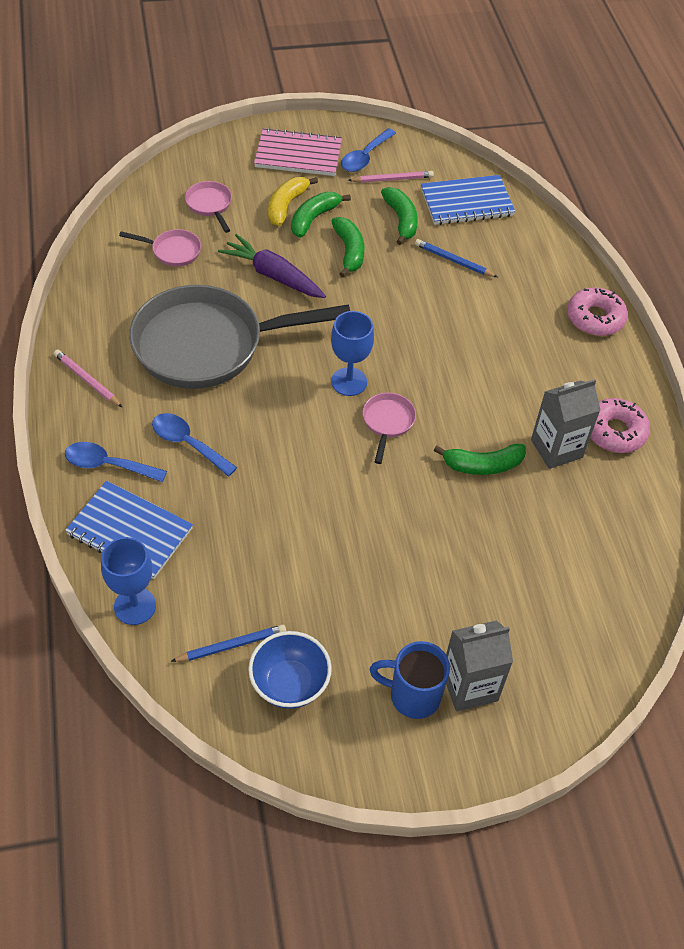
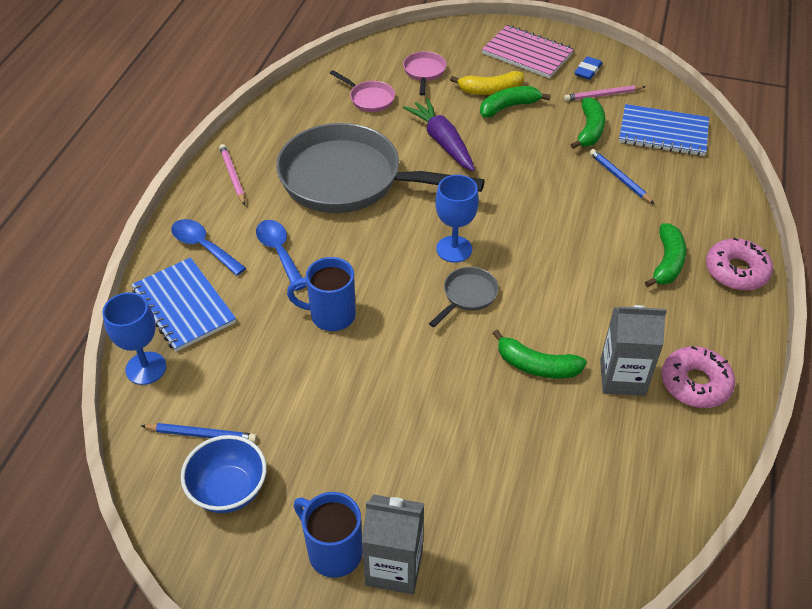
camera: 30 degrees right, 5 degrees down
(277, 487) = (331, 315): none -> blue mug
(286, 206) = (490, 90): yellow banana -> yellow banana turned 150 degrees counterclockwise
(349, 251) = (524, 142): green banana -> green banana (667, 262)
(365, 157) = (587, 71): blue spoon -> blue eraser
(387, 422) = (467, 295): pink pan -> grey pan
(392, 179) = (602, 95): pink pencil -> pink pencil turned 150 degrees clockwise

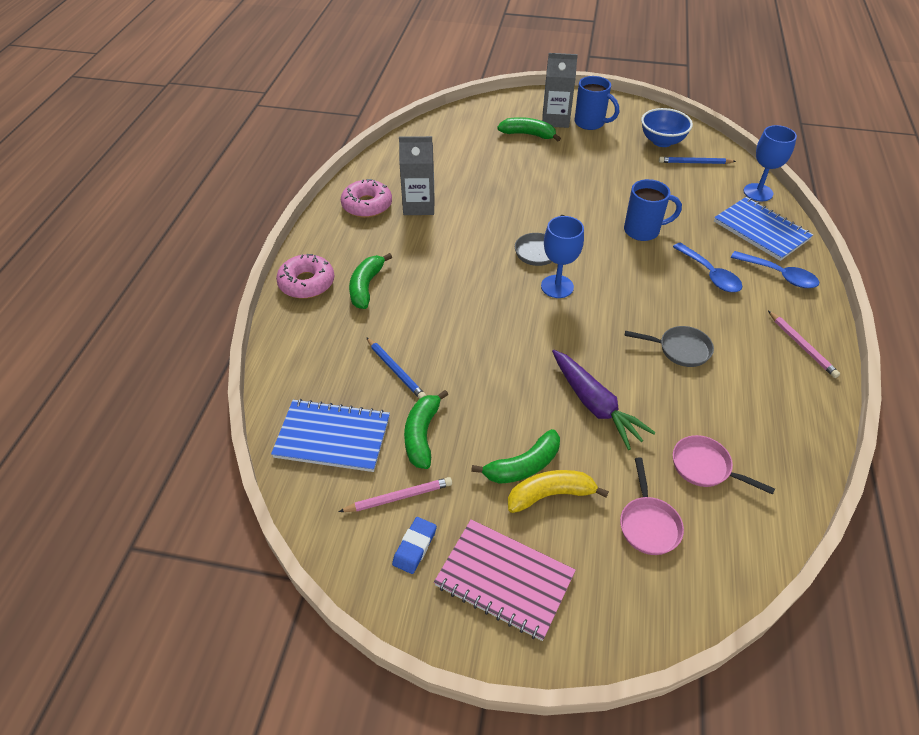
camera: 175 degrees right, 0 degrees up
(349, 179) = (680, 349): grey pan -> grey pan, size x0.40
(536, 366) = (480, 209): green banana -> green banana (528, 134)

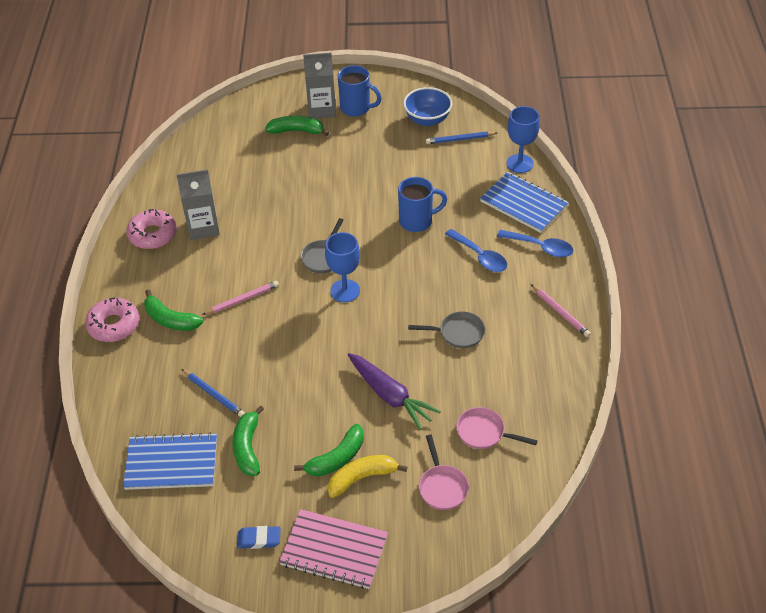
camera: 10 degrees left, 0 degrees up
(366, 286) = (170, 319): green banana -> green banana turned 60 degrees counterclockwise
(399, 497) = (238, 503): pink pencil -> pink pencil (243, 300)
(414, 547) = (259, 539): blue eraser -> blue eraser turned 75 degrees clockwise

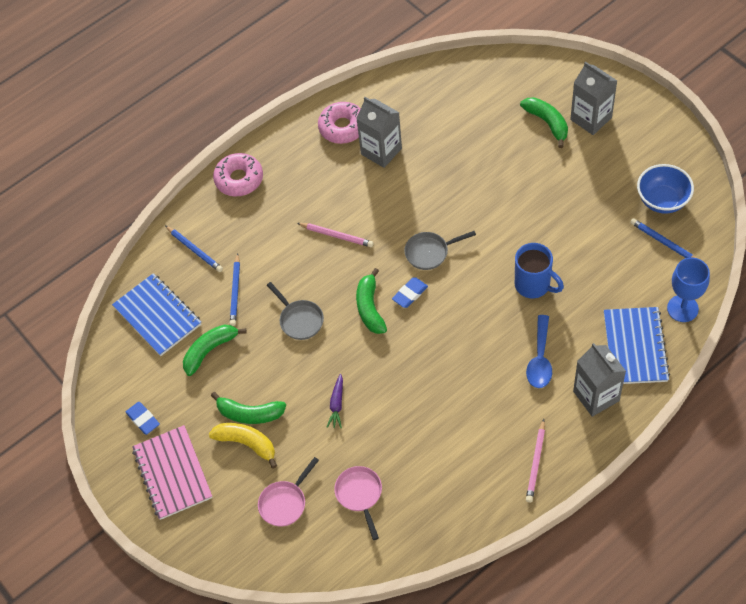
camera: 55 degrees right, 10 degrees up
(141, 397) = (194, 250): none -> blue pencil
(170, 319) = (276, 208): green banana -> green banana (370, 308)
(345, 291) = (410, 294): blue goblet -> blue eraser
(356, 108) = (619, 141): blue mug -> none
(390, 396) = (337, 404): purple carrot -> purple carrot, size x0.52
(458, 333) = (442, 404): grey pan -> grey pan (299, 320)
(540, 247) = (596, 396): blue spoon -> grey carton

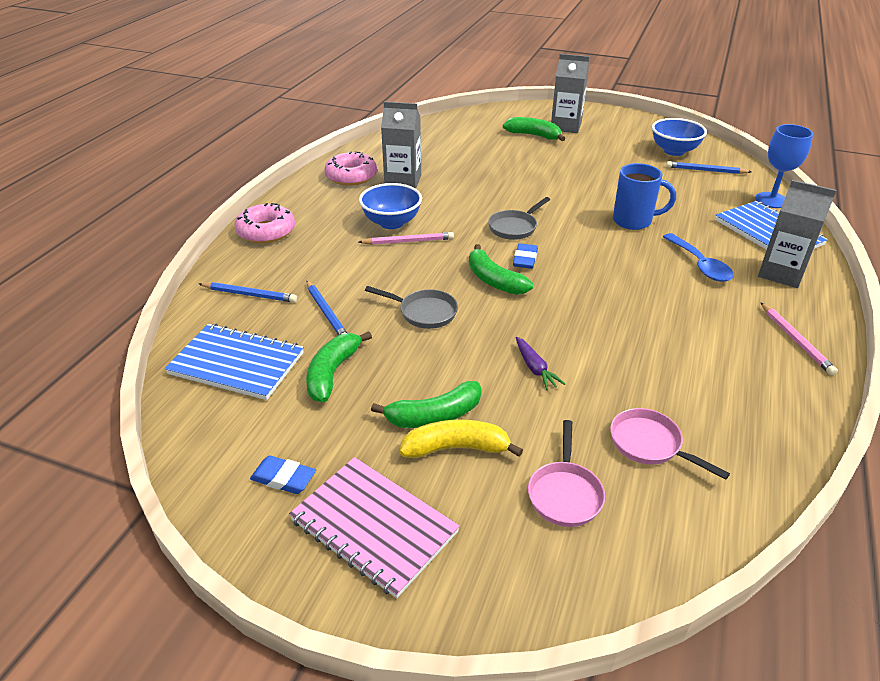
camera: 35 degrees left, 20 degrees down
(338, 206) = (391, 222): none -> blue bowl

